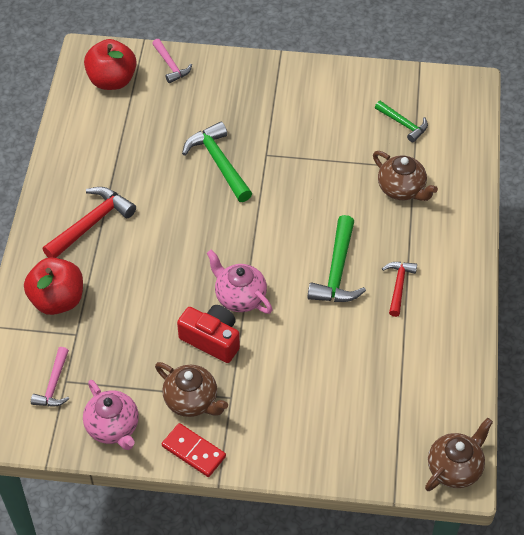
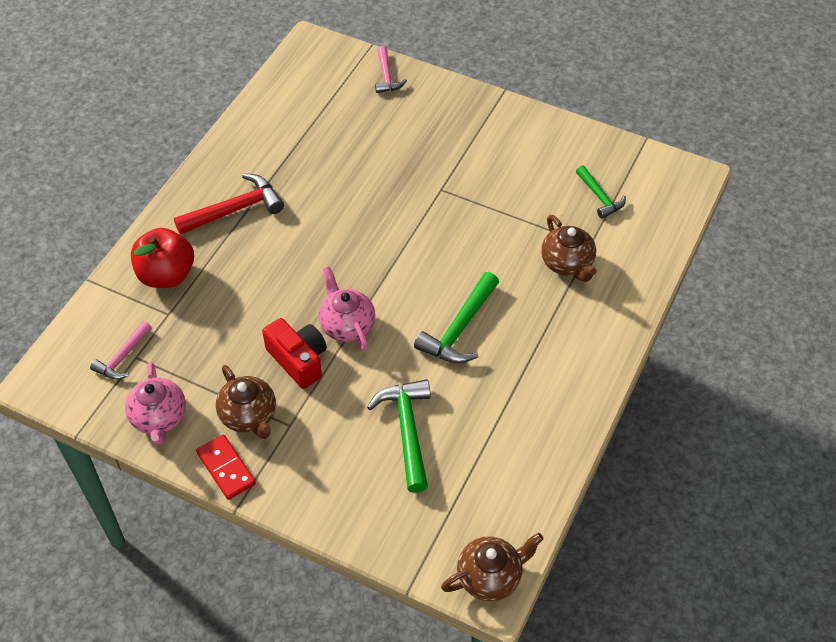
camera: 20 degrees right, 0 degrees up
(112, 80) = (322, 76): red apple -> none
(219, 163) = (389, 184): green hammer -> green hammer (407, 431)
(398, 286) = (517, 363): red hammer -> none

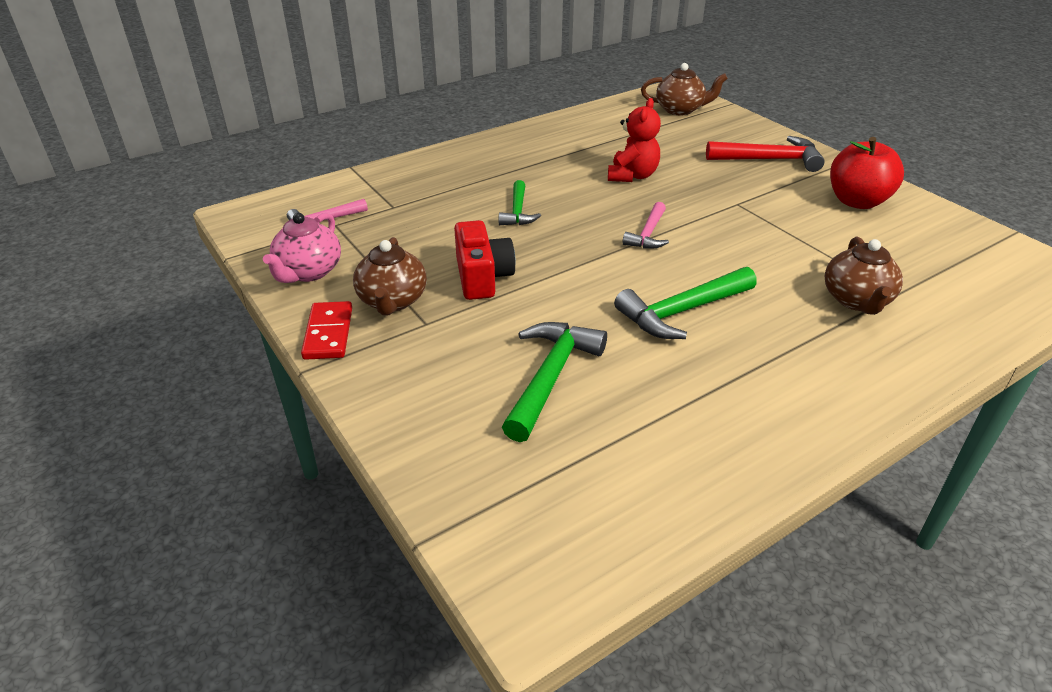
camera: 30 degrees right, 15 degrees down
(166, 275) = (418, 183): red apple -> red apple (857, 201)
(235, 209) = (518, 162): red hammer -> red hammer (769, 160)
(342, 188) = (632, 176): none -> red teddy bear
(347, 325) = (556, 268): pink teapot -> none
(386, 76) = (733, 122): pink hammer -> pink hammer (648, 234)
(490, 576) = (539, 582): brown teapot -> brown teapot (680, 110)
(599, 197) = (930, 259): green hammer -> green hammer (518, 211)

